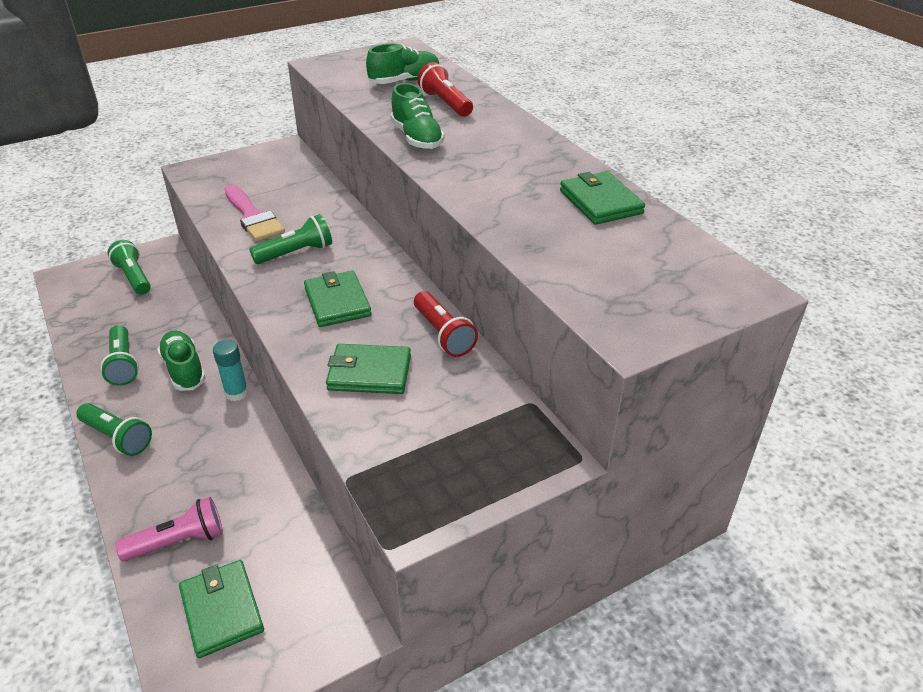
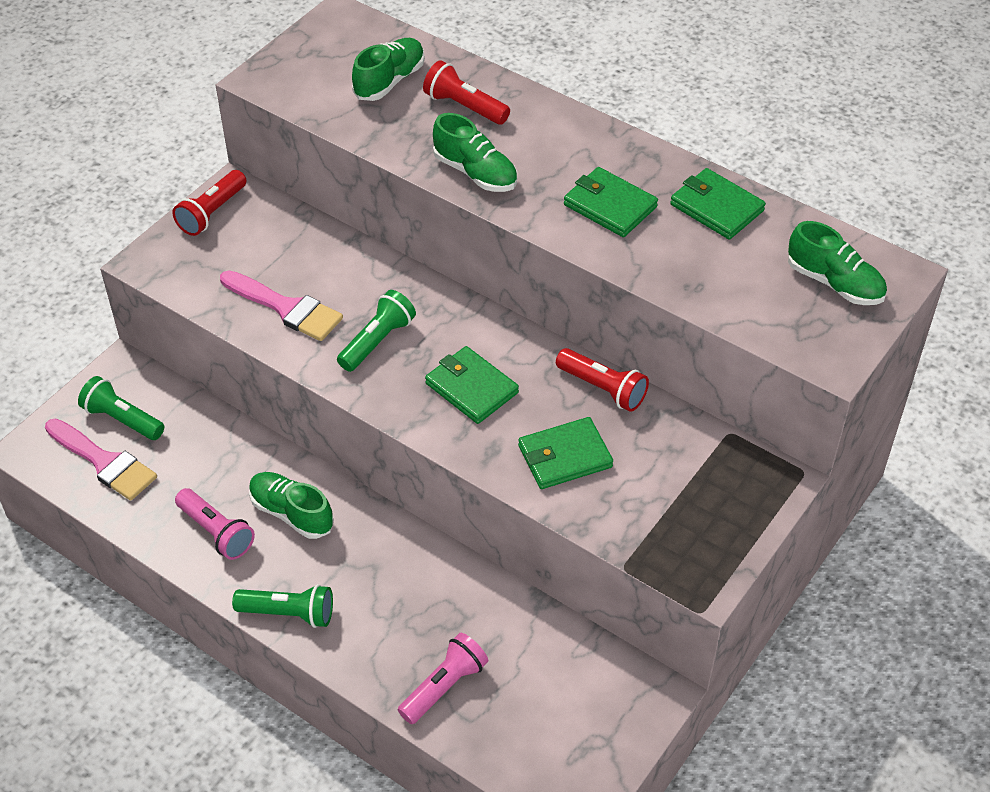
camera: 25 degrees left, 10 degrees up
(98, 298) = (104, 462): none -> pink brush
(123, 364) = (216, 532): green flashlight -> pink flashlight
(221, 610) = (535, 727): green wallet -> green wallet (610, 206)
(236, 393) = (372, 518): turquoise glue stick -> none
(259, 156) = (212, 213): none -> red flashlight
(676, 280) = (834, 283): none -> green shoe

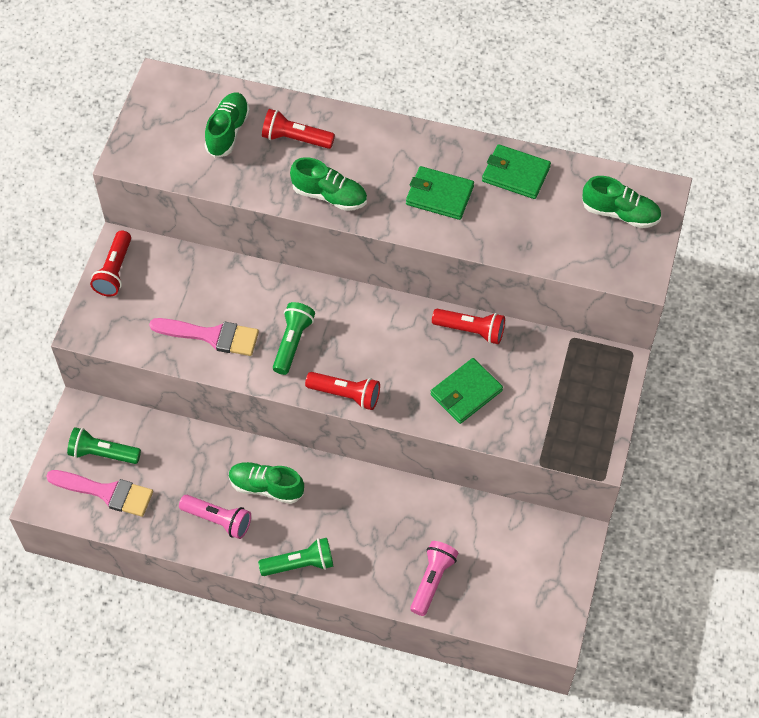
camera: 20 degrees left, 10 degrees up
(413, 415) = (345, 395): none -> red flashlight
(471, 388) = (377, 359): green wallet -> none

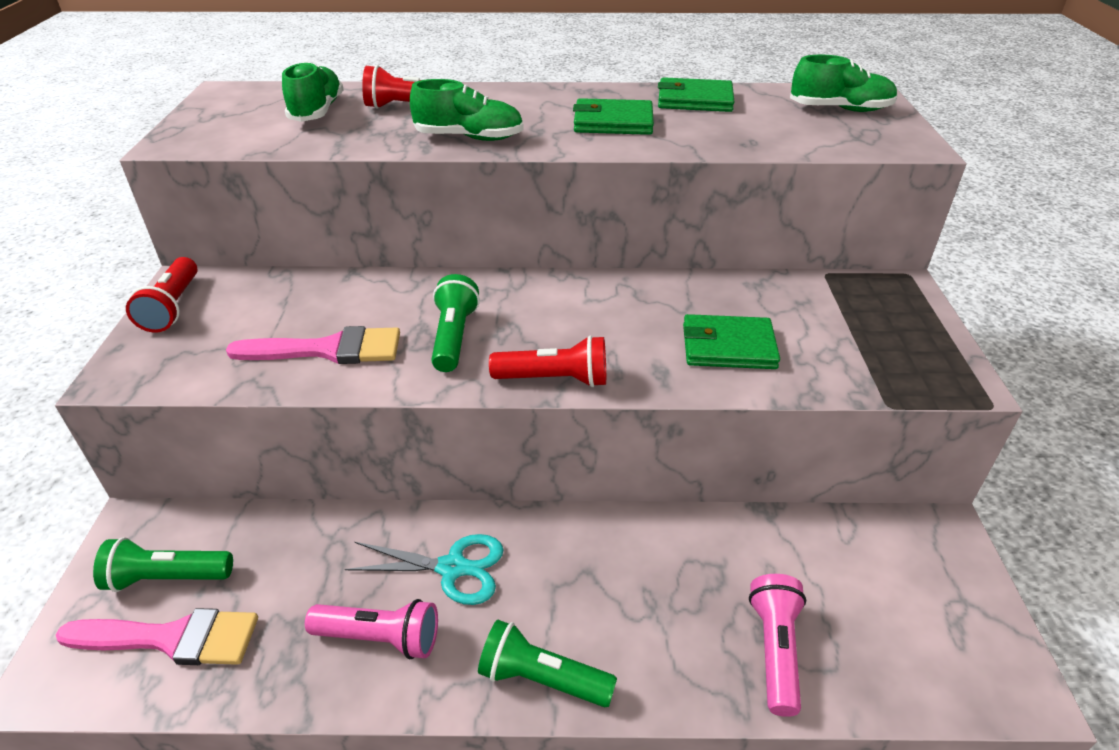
camera: 15 degrees left, 20 degrees down
(266, 487) = (452, 568): green shoe -> turquoise scissors
(300, 564) = (542, 678): green flashlight -> green flashlight turned 135 degrees counterclockwise
(466, 393) = (728, 347): green wallet -> green wallet turned 60 degrees clockwise
(471, 330) = (695, 287): red flashlight -> none

